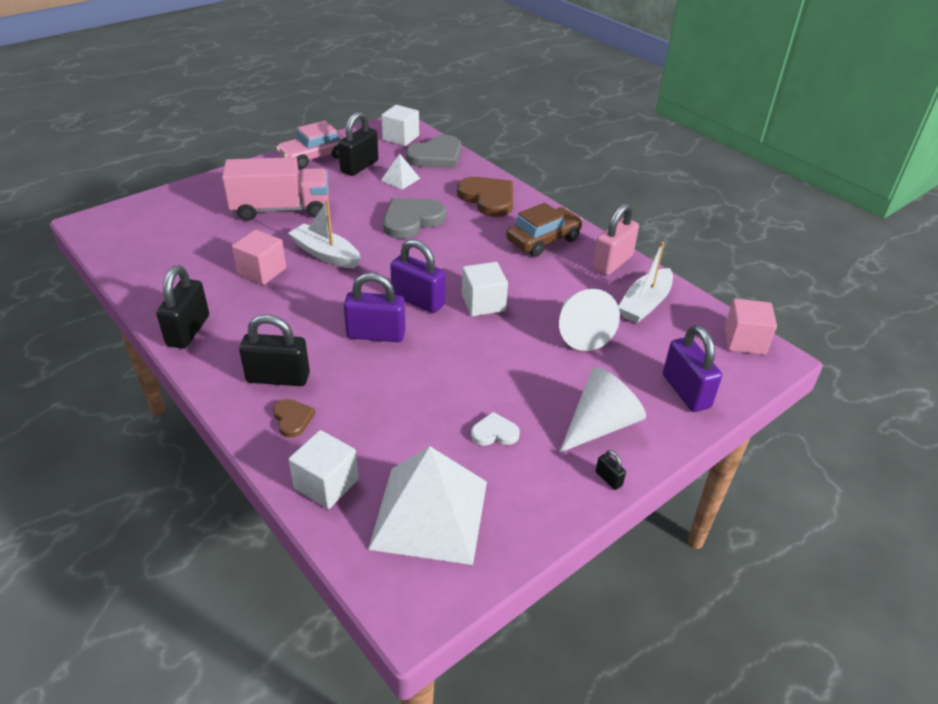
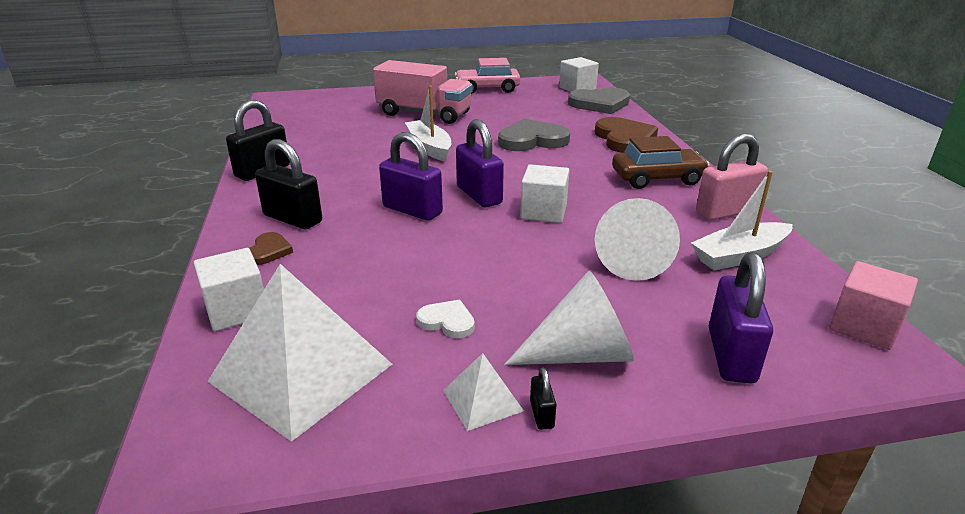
camera: 30 degrees right, 10 degrees down
(262, 271) = (364, 147): pink cube -> none
(359, 166) = (520, 100): black padlock -> none
(400, 179) = (550, 113): white pyramid -> white pyramid (482, 400)

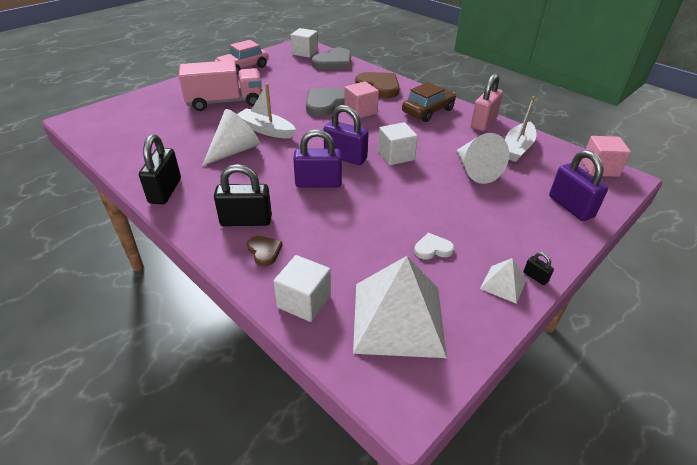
camera: 35 degrees left, 10 degrees up
(564, 157) = (360, 111): none -> pink cube
(581, 354) = (514, 236): white cone -> white cone (234, 151)

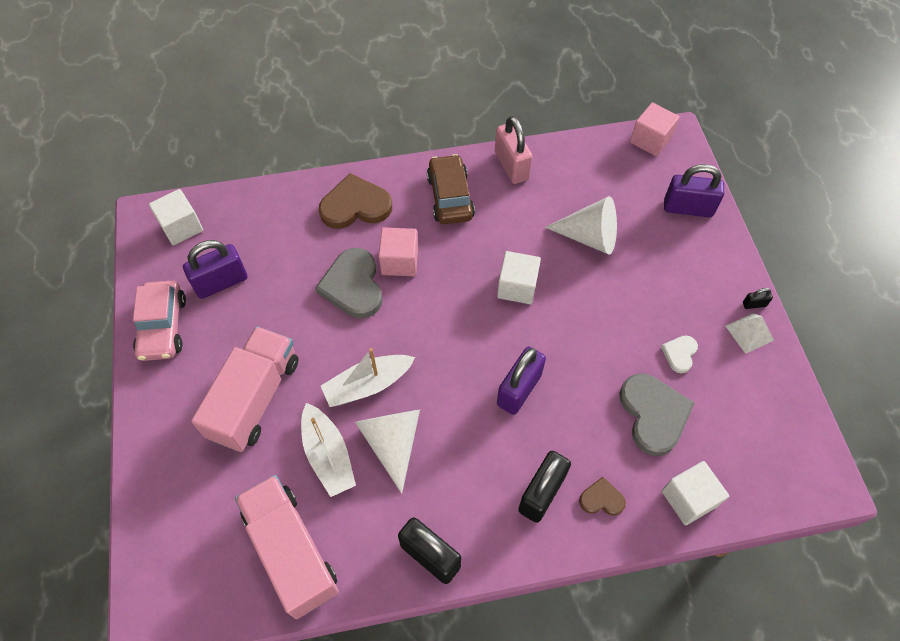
camera: 55 degrees left, 20 degrees up
(138, 144) = (291, 551): none -> pink truck
(334, 62) = (244, 212): grey heart -> grey heart (653, 414)
(345, 157) = (487, 335): purple padlock -> purple padlock (221, 282)
(398, 318) = (746, 436): white pyramid -> none
(517, 148) = (577, 175): white boat -> white boat (328, 455)

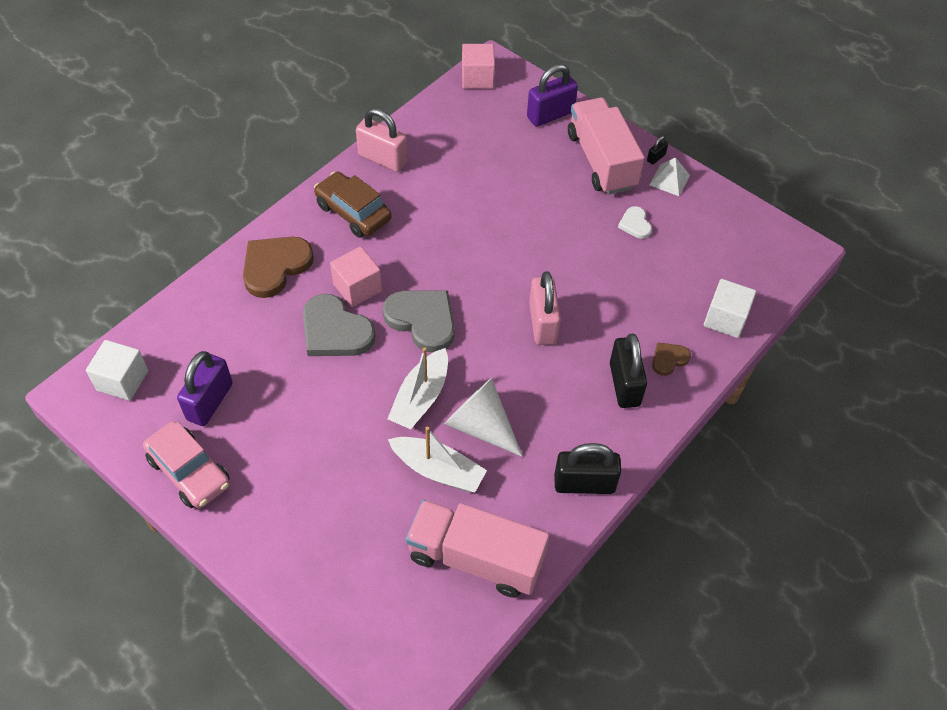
camera: 40 degrees left, 5 degrees down
(255, 398) = (333, 471): pink truck -> pink truck (601, 161)
(517, 287) = (472, 249): white cube -> none
(519, 389) = (542, 323): purple padlock -> pink padlock
(589, 237) = (495, 179): white cone -> none
(653, 414) = (653, 278): grey heart -> grey heart (422, 320)

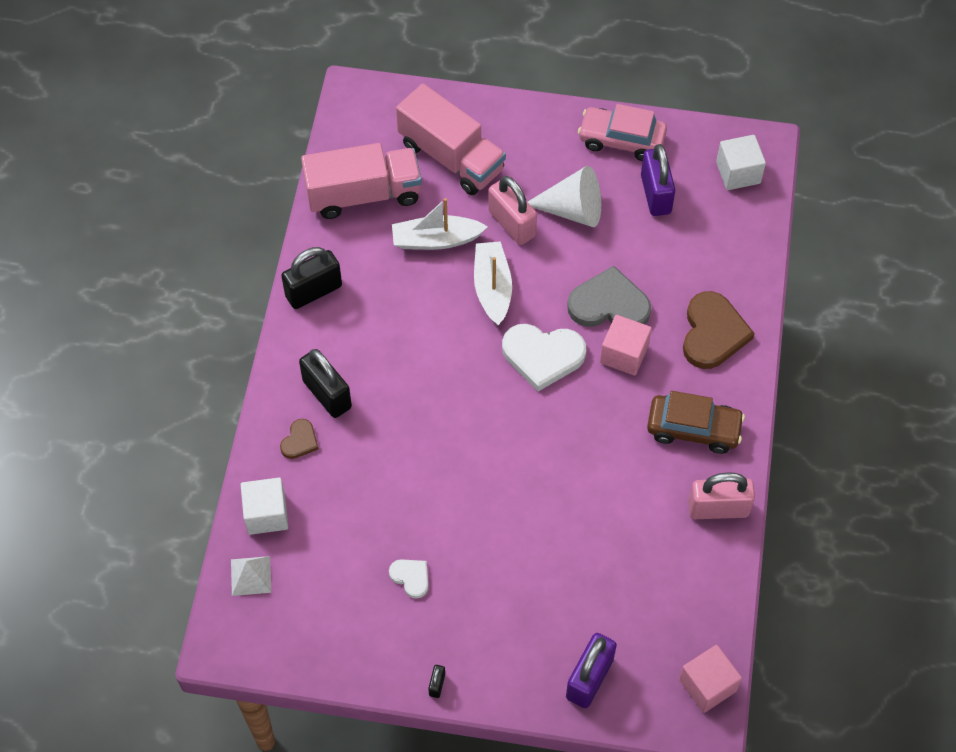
camera: 150 degrees right, 5 degrees up
(422, 320) = (543, 356): grey heart -> white heart
(481, 426) = (427, 292): white cone -> white cone (572, 210)
(542, 323) = (434, 413): pink padlock -> pink padlock (512, 224)
(601, 161) = (493, 643): pink truck -> pink truck (451, 157)
(669, 180) = (406, 660): white pyramid -> white pyramid (251, 576)

